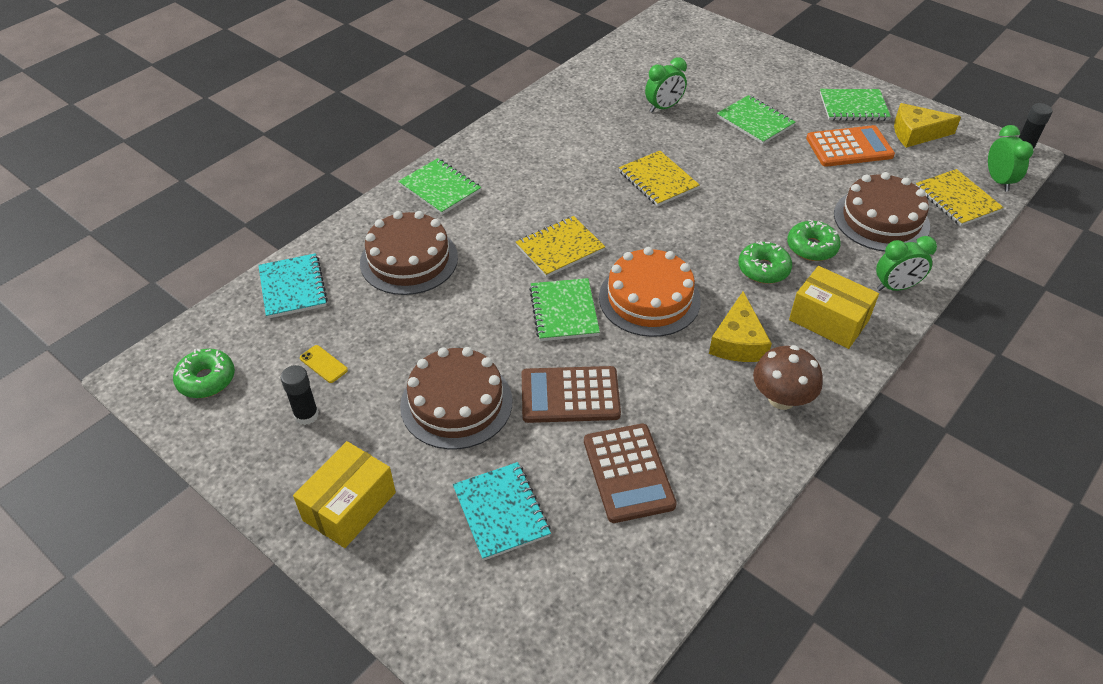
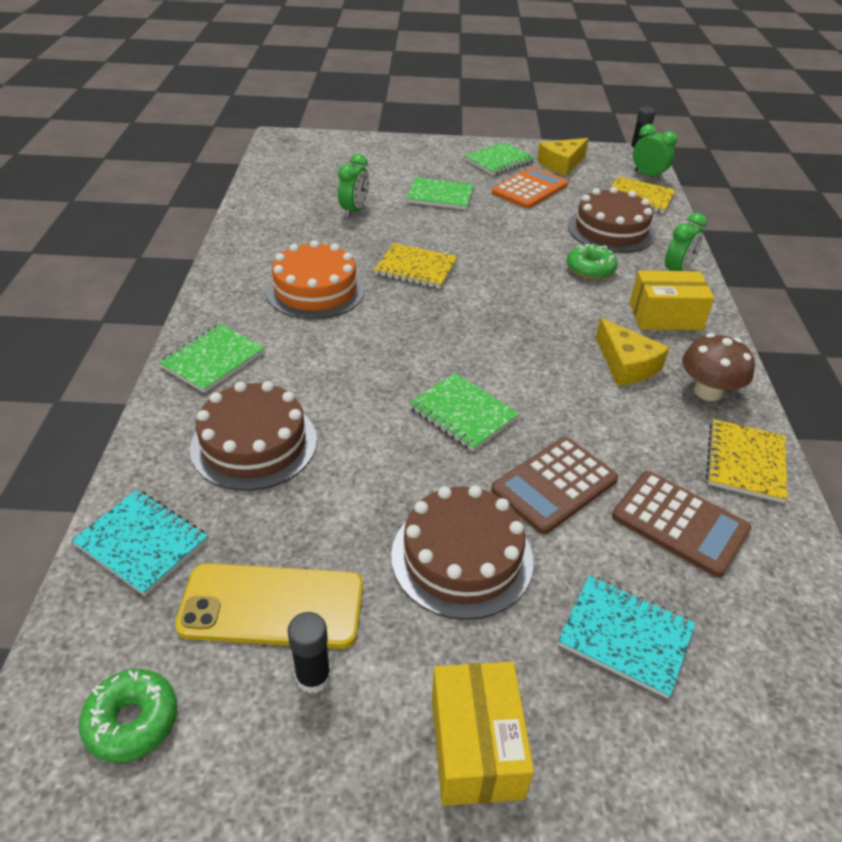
camera: 40 degrees left, 5 degrees down
(323, 364) = (272, 606): yellow phone -> yellow phone, size x2.49
(440, 188) = (213, 360): green notebook -> green notebook turned 60 degrees counterclockwise
(560, 248) = (395, 360): yellow notebook -> yellow notebook (745, 462)
(649, 299) = (520, 365): orange cake -> orange cake (315, 290)
(763, 269) = (577, 300): green donut -> none

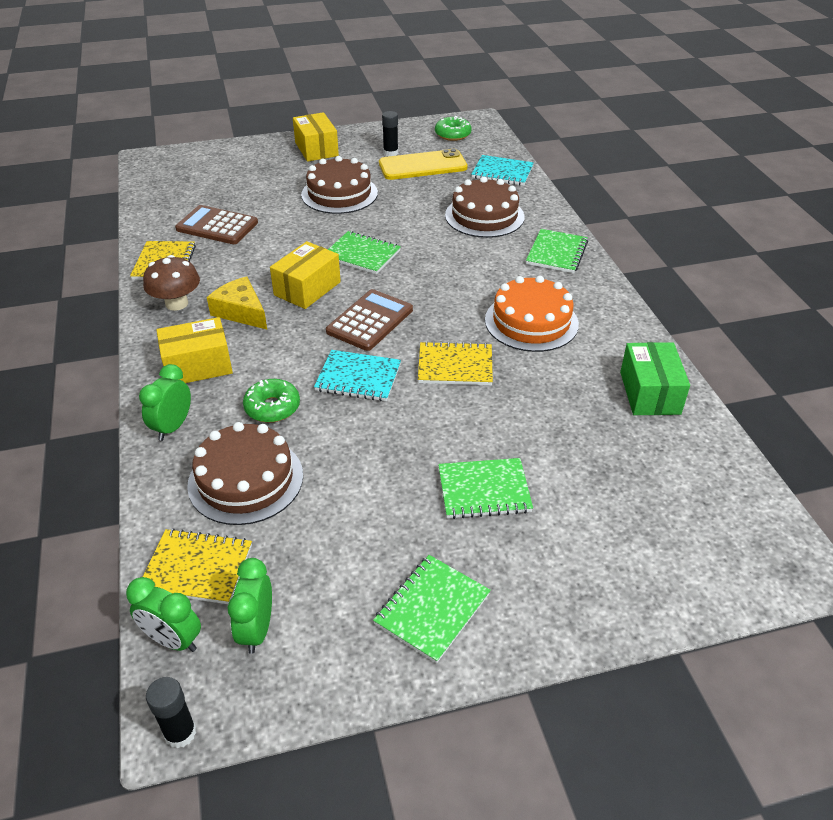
camera: 165 degrees right, 0 degrees up
(269, 220) = (649, 393): none -> green box
(354, 210) = (571, 432): green clock -> green clock (257, 630)
(529, 189) = (366, 541): orange calculator -> none
(545, 378) = (307, 288): none -> yellow box
(554, 485) = (293, 229): brown calculator -> brown calculator (370, 321)
(561, 164) = (325, 633): yellow cheese -> none
(625, 636) = (253, 183): turquoise notebook -> turquoise notebook (358, 378)

